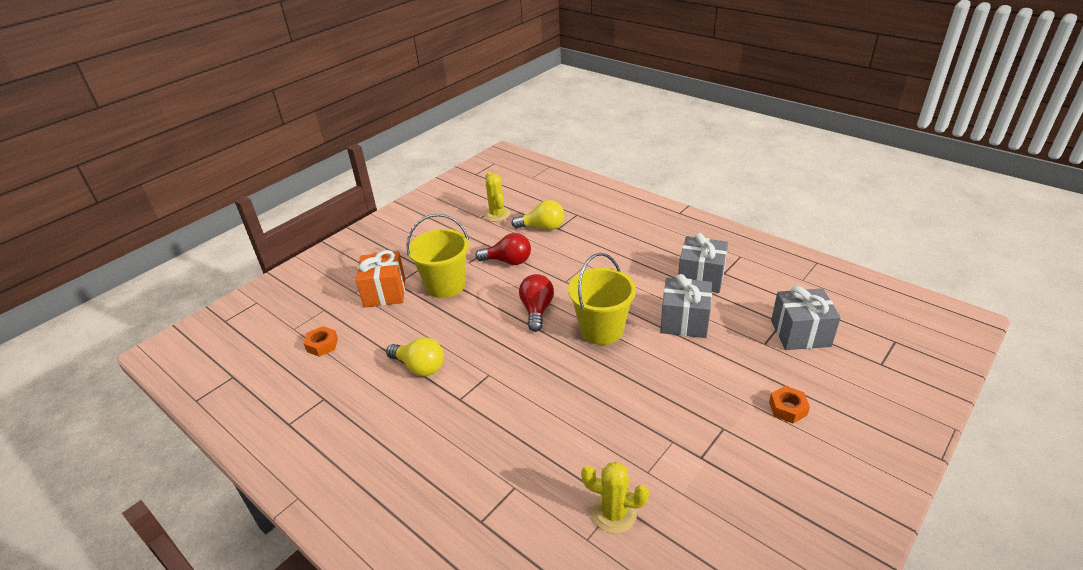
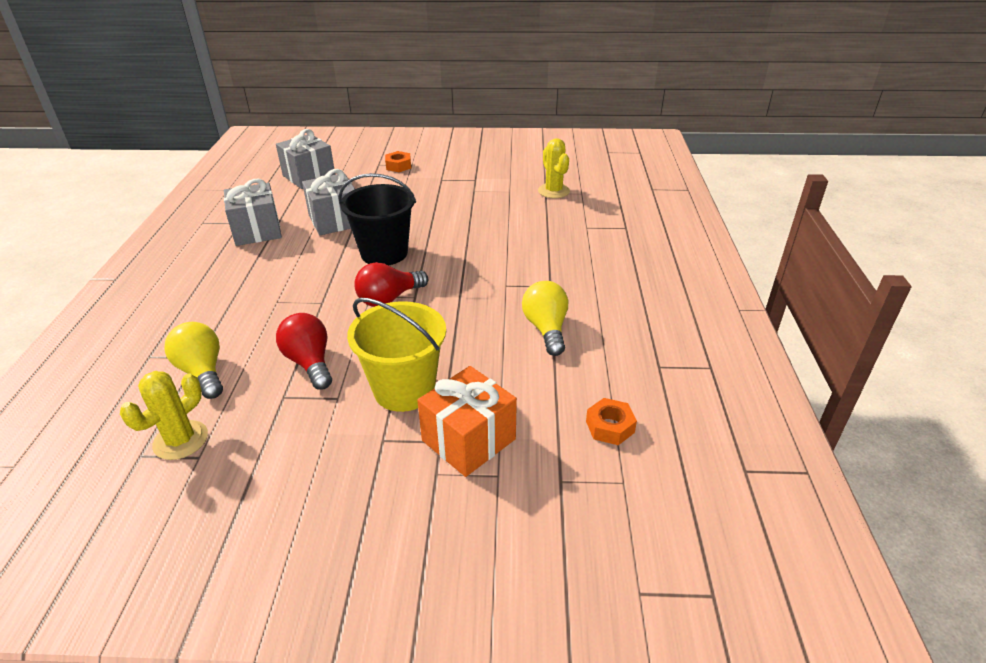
camera: 130 degrees left, 0 degrees up
(601, 330) = (384, 253): yellow bucket -> black bucket

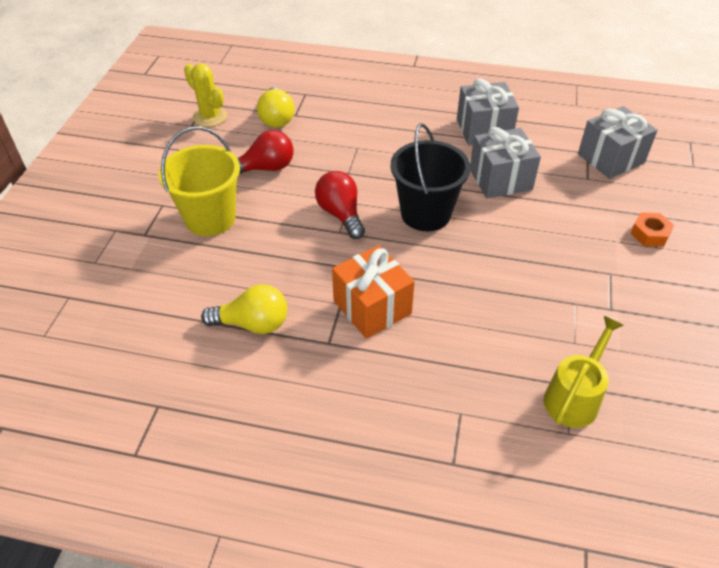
camera: 100 degrees right, 10 degrees up
(202, 372) = (276, 118): yellow light bulb -> yellow light bulb turned 105 degrees clockwise
(468, 440) = (137, 250): orange gift -> orange gift (372, 307)
(553, 191) = (574, 396): yellow cactus -> yellow watering can
(610, 427) = (102, 342): orange nut -> none

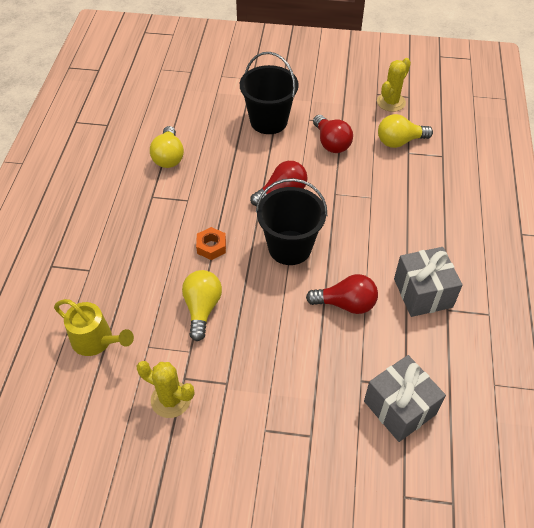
camera: 85 degrees right, 5 degrees up
(210, 218) = (268, 121): yellow bucket -> black bucket
(372, 307) = (184, 218): orange gift -> none
(500, 179) = (346, 304): grey gift -> red light bulb
(515, 291) = (202, 308): none -> yellow light bulb
(640, 320) = (171, 399): none -> yellow cactus
(649, 234) = (282, 427): orange nut -> orange nut (211, 246)

